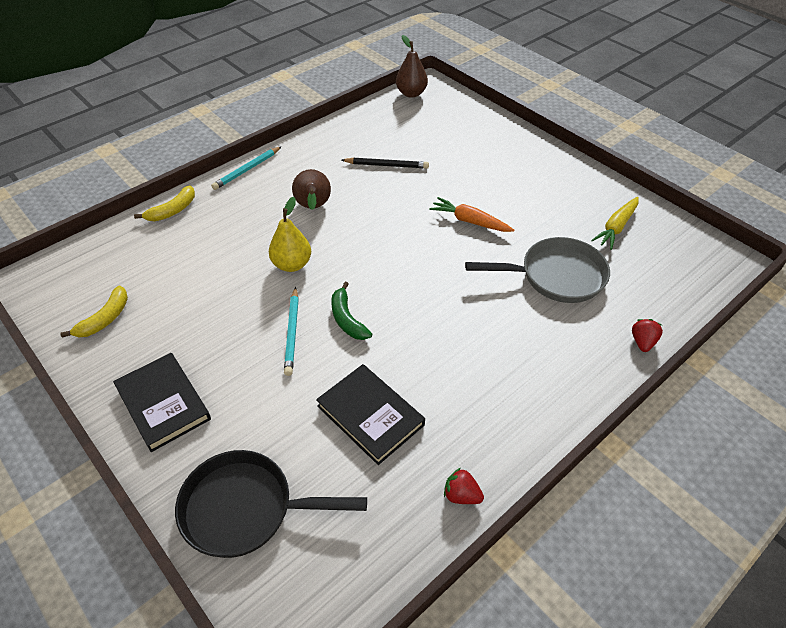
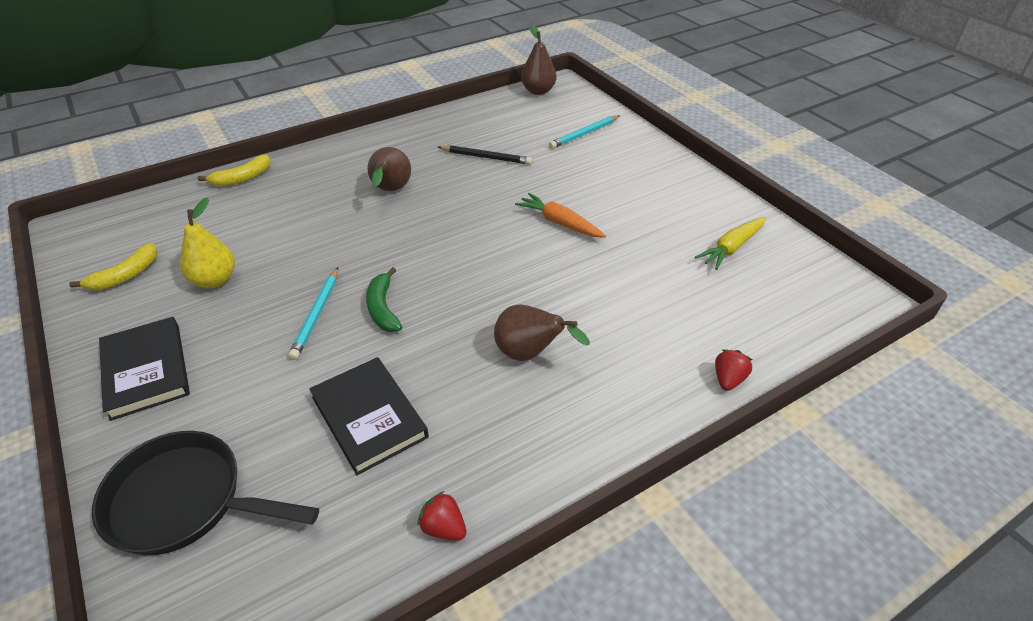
camera: 10 degrees right, 5 degrees down
(247, 170) = (335, 147): turquoise pencil -> turquoise pencil (584, 134)
(292, 264) = (344, 244): yellow pear -> yellow pear (215, 280)
(482, 342) = (529, 354): none -> brown pear
(556, 276) = (642, 292): grey pan -> none

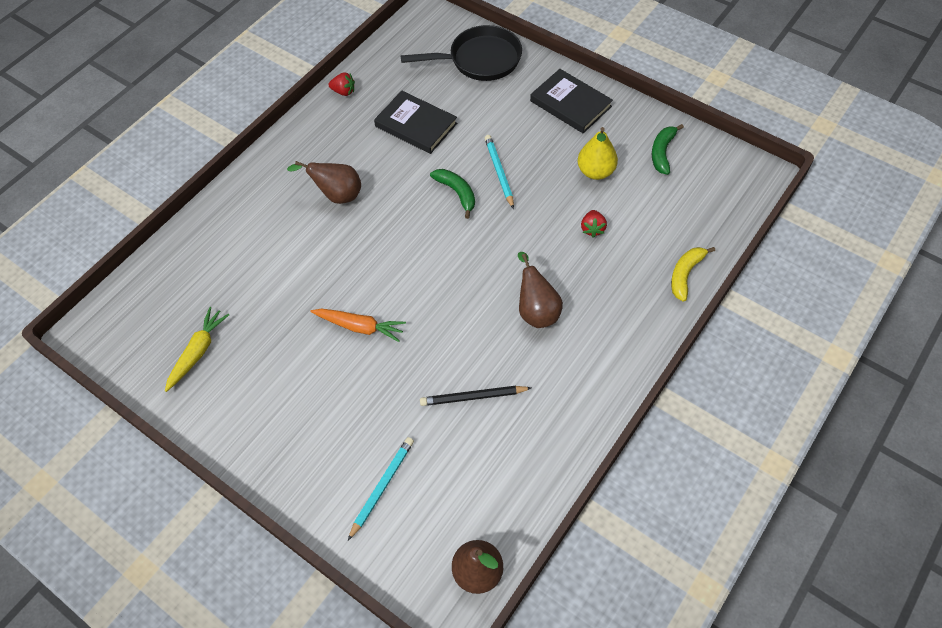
camera: 160 degrees right, 15 degrees up
(125, 275) = (662, 152): yellow banana -> green banana
(728, 379) = (199, 222): red strawberry -> red strawberry (592, 229)

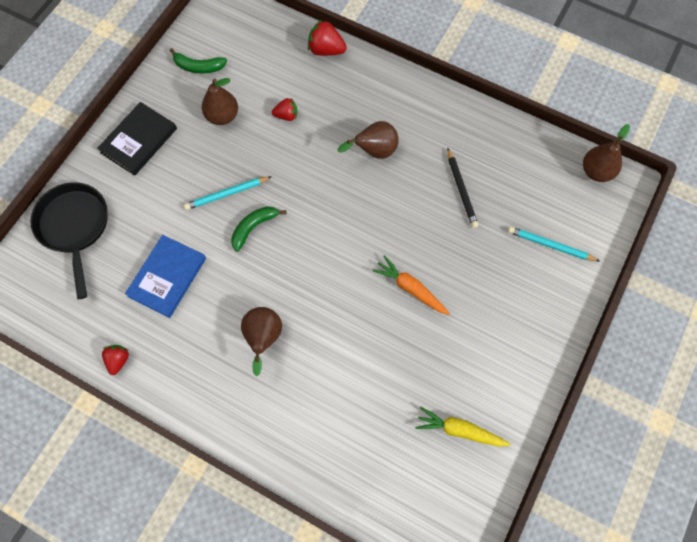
camera: 100 degrees left, 10 degrees up
(360, 327) = (410, 288): orange carrot -> orange carrot turned 60 degrees counterclockwise
(416, 125) = (167, 277): black book -> blue book
(595, 171) = (222, 116): yellow pear -> brown pear
(685, 274) = (326, 50): yellow banana -> red strawberry

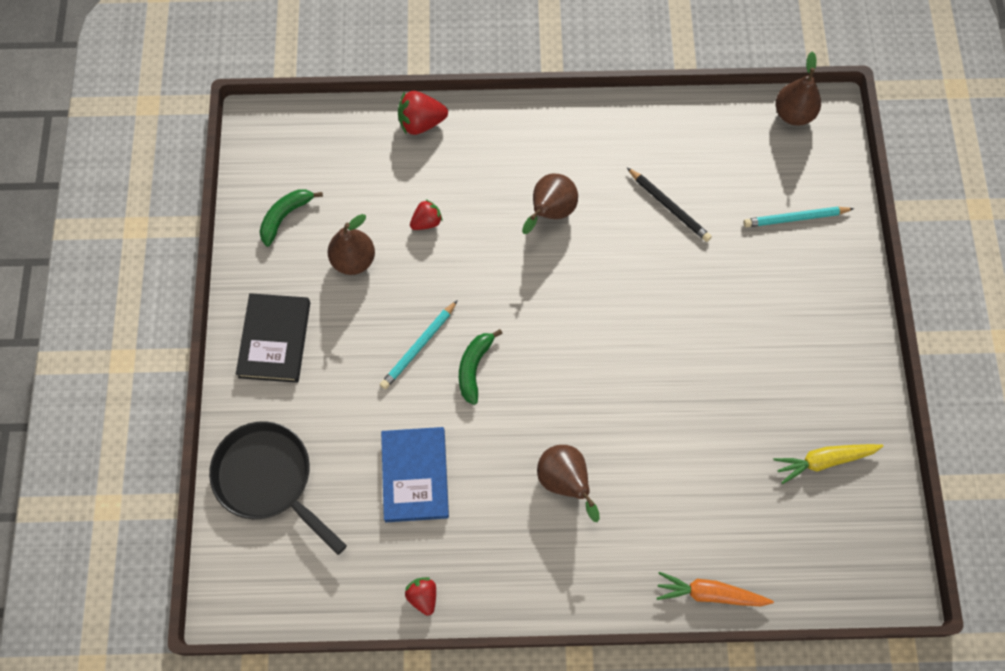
camera: 30 degrees left, 0 degrees up
(198, 67) = (285, 216): green banana -> green banana turned 150 degrees clockwise
(410, 288) = (683, 342): orange carrot -> orange carrot (710, 593)

